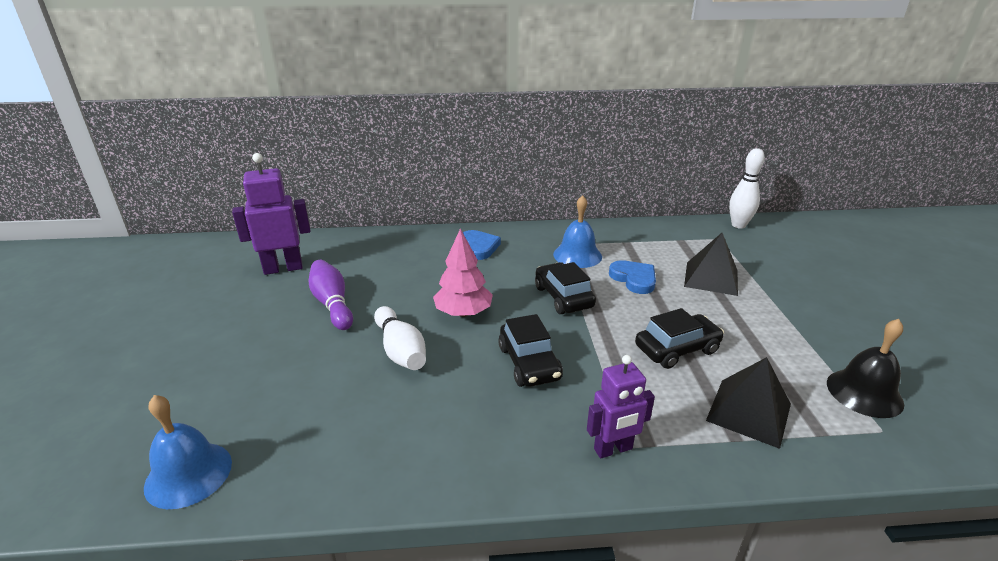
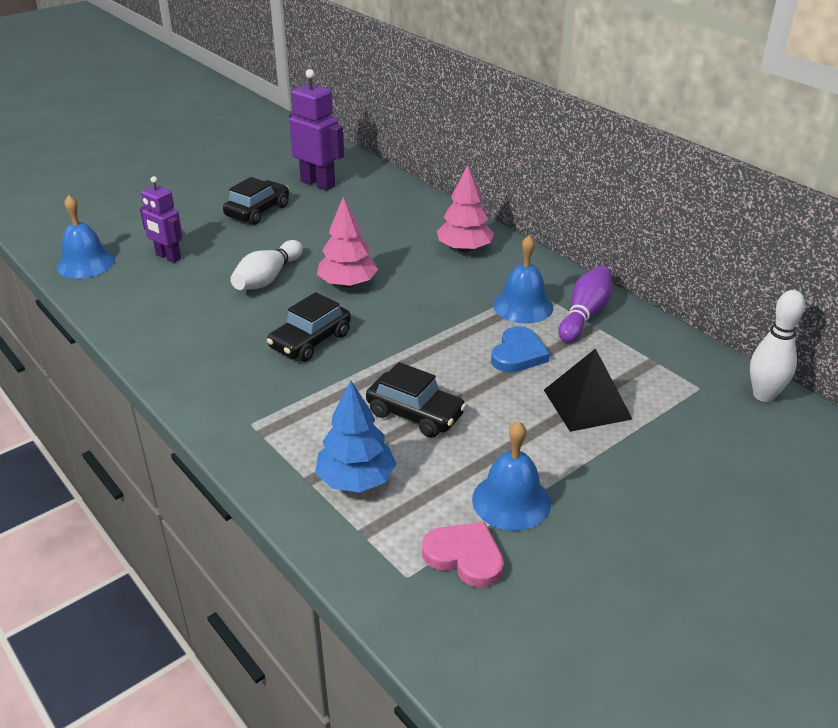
camera: 55 degrees right, 5 degrees up
(332, 304) = (295, 225): purple bowling pin -> purple bowling pin (584, 315)
(478, 247) = (464, 249): blue heart -> pink tree
(563, 297) = (432, 324): black car -> black car (258, 211)
(613, 449) = (240, 416): purple robot -> purple robot (168, 257)
(748, 412) = (356, 480): black pyramid -> blue tree
(805, 348) = (511, 501): none -> blue bell
(864, 393) = (465, 556): black bell -> pink heart

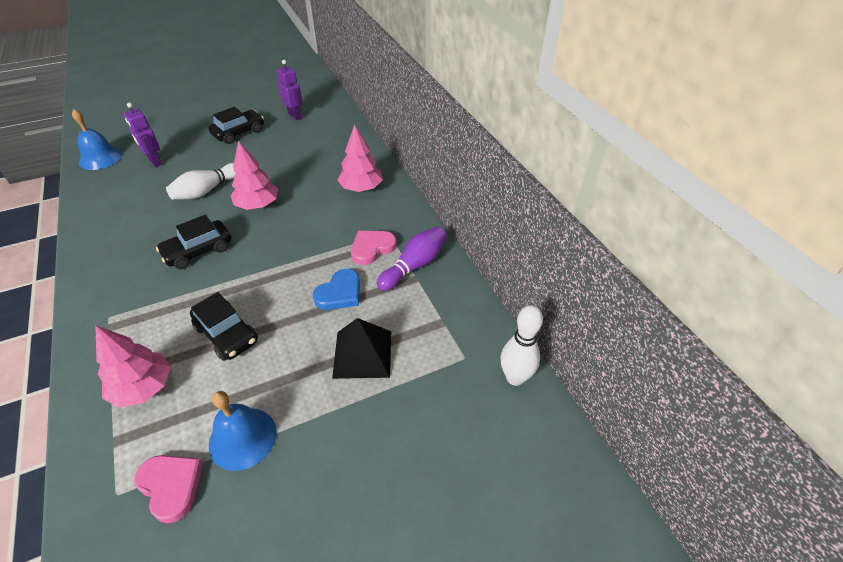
camera: 15 degrees right, 10 degrees up
(318, 183) = (295, 116): purple robot -> purple robot, size x0.66
(356, 480) = (143, 388): blue tree -> pink tree
(523, 306) = (372, 248): blue bell -> pink heart

